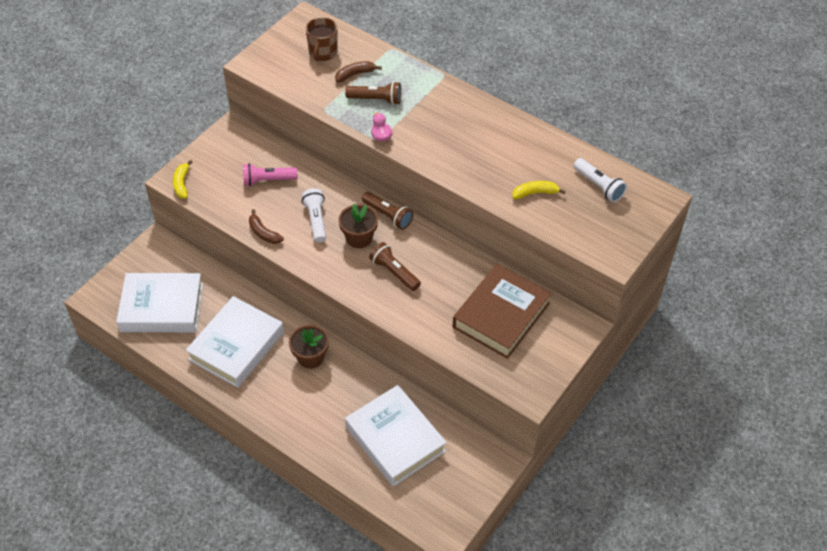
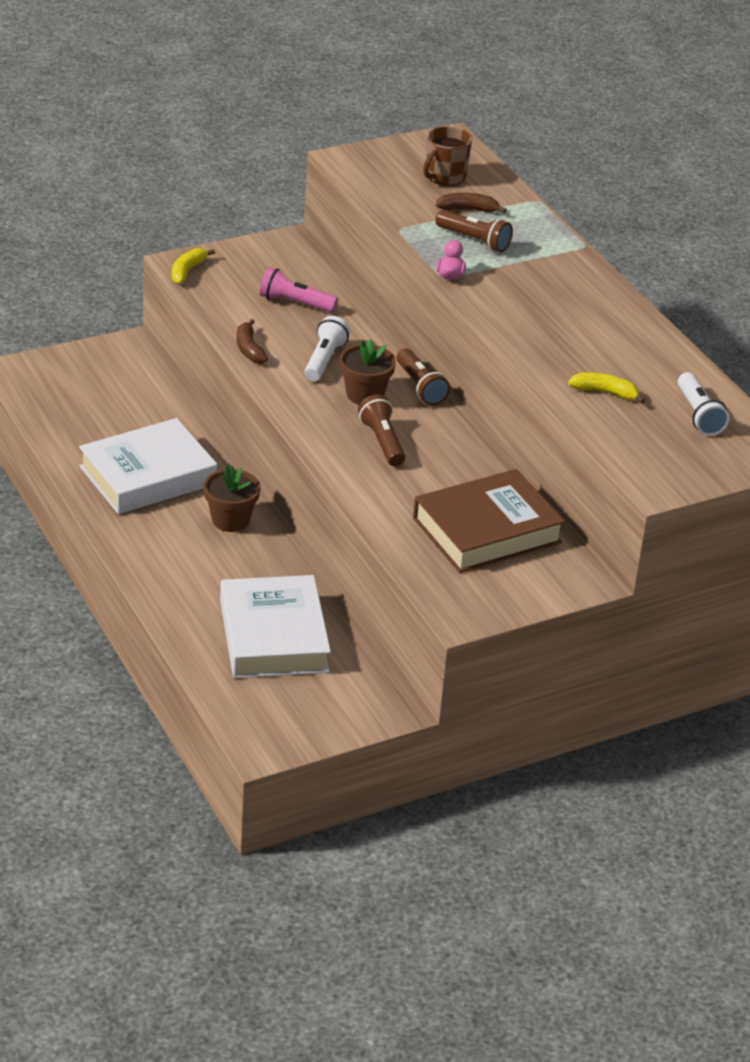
camera: 25 degrees right, 15 degrees down
(162, 307) = (86, 407): white book -> none

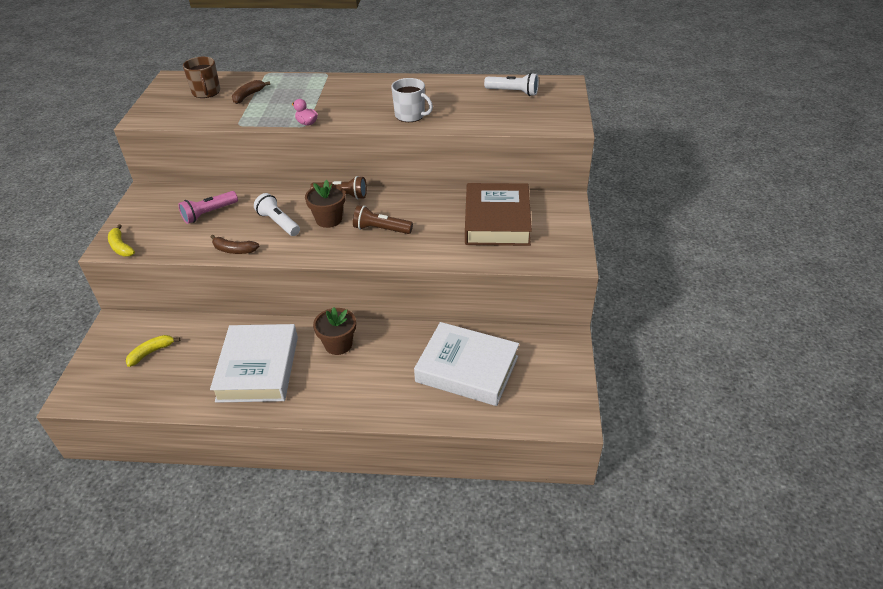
camera: 55 degrees left, 5 degrees up
(474, 241) = (281, 104): brown flashlight -> none
(547, 348) = (410, 115): none -> white mug
(605, 392) = (469, 112): yellow banana -> yellow banana (151, 352)

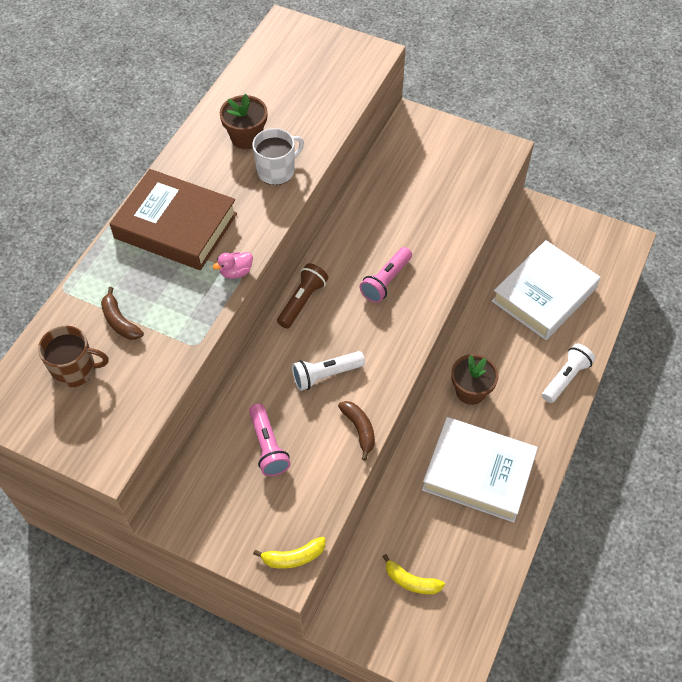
camera: 70 degrees left, 15 degrees up
(151, 352) = (411, 581): yellow banana -> yellow banana turned 45 degrees counterclockwise
(234, 250) = (359, 429): brown banana -> brown banana turned 60 degrees counterclockwise
(329, 219) = (343, 324): brown flower pot -> brown flower pot (246, 137)
(380, 229) = (386, 281): brown flashlight -> pink flashlight
(497, 220) = (417, 181): brown book -> brown book (176, 226)
(513, 92) = (278, 70): white flashlight -> white flashlight (566, 378)

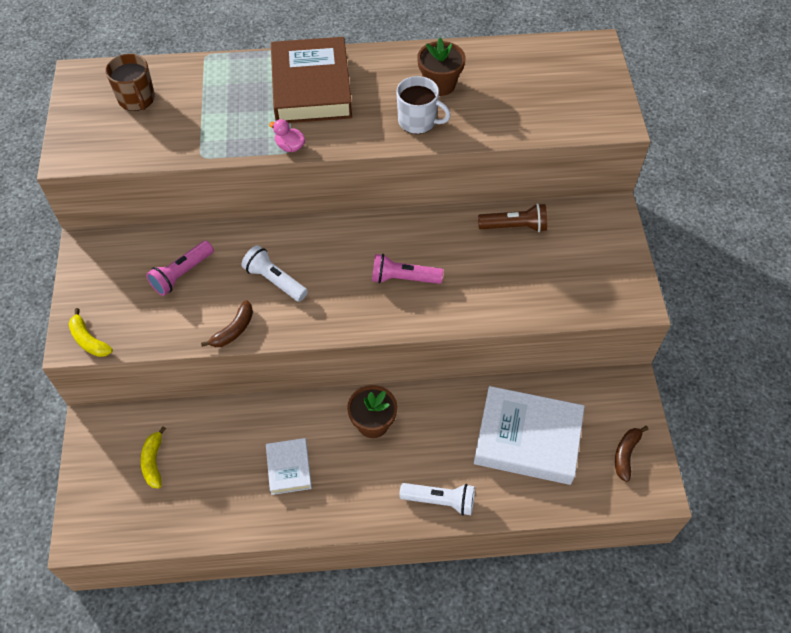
camera: 60 degrees right, 0 degrees up
(120, 321) = (196, 101): brown banana -> brown banana (626, 454)
(302, 301) = (340, 228): brown flashlight -> brown flashlight (515, 226)
(478, 473) = (289, 468): white book -> white book, size x0.51

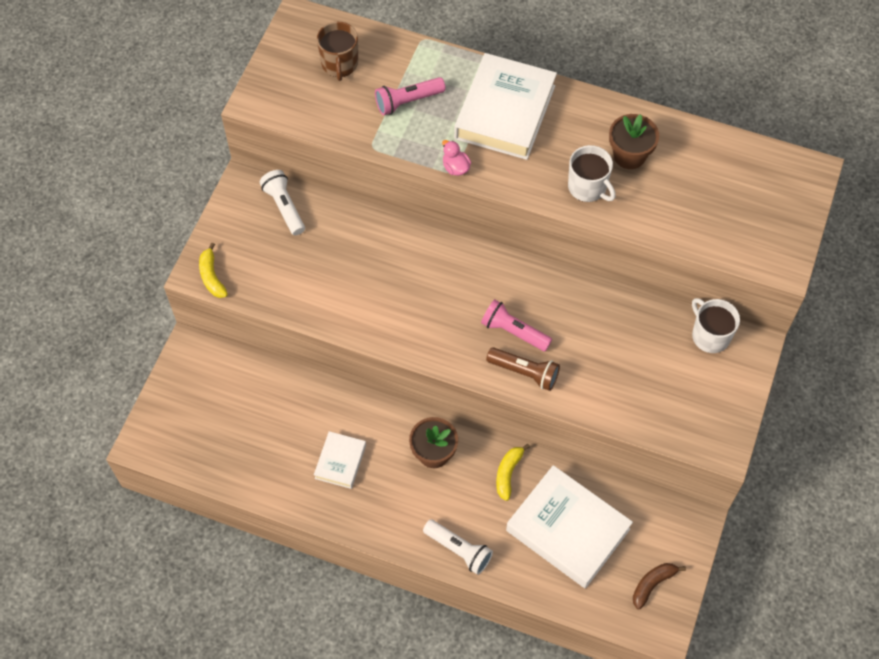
camera: 25 degrees right, 5 degrees up
(153, 462) = (228, 405): yellow banana -> yellow banana (508, 473)
(181, 274) = (316, 246): pink flashlight -> pink flashlight (407, 101)
(234, 330) = (338, 318): brown banana -> none
(274, 280) = (395, 285): white flashlight -> white flashlight (284, 207)
(311, 87) = (505, 112): brown book -> white book
(515, 226) = (647, 323): brown flashlight -> brown flashlight (525, 372)
(573, 216) = (710, 335): none -> white mug

